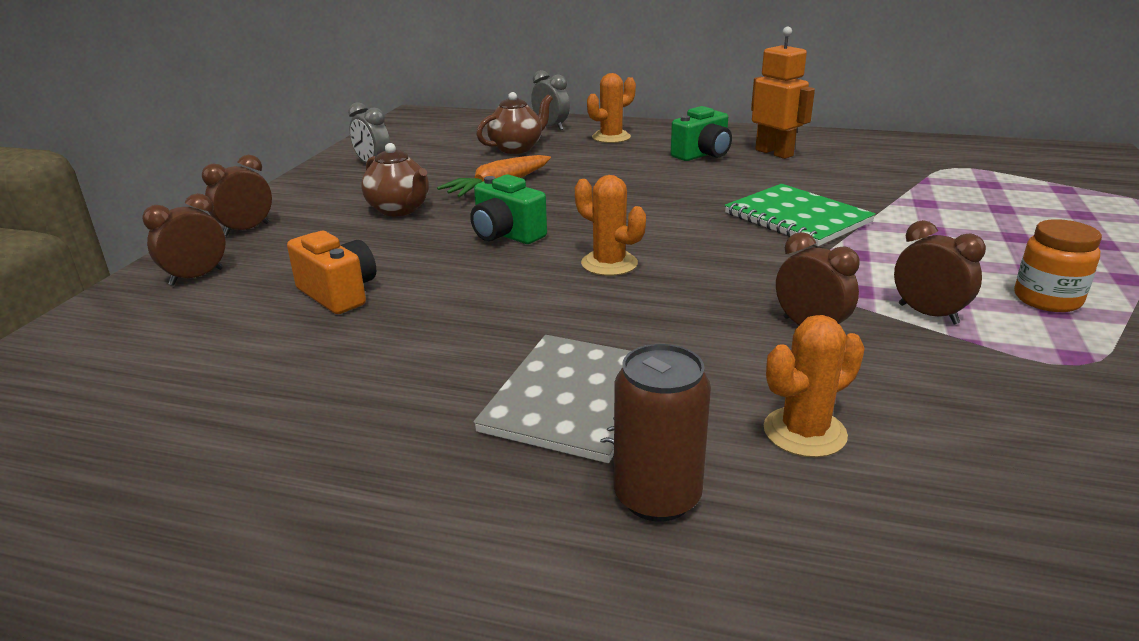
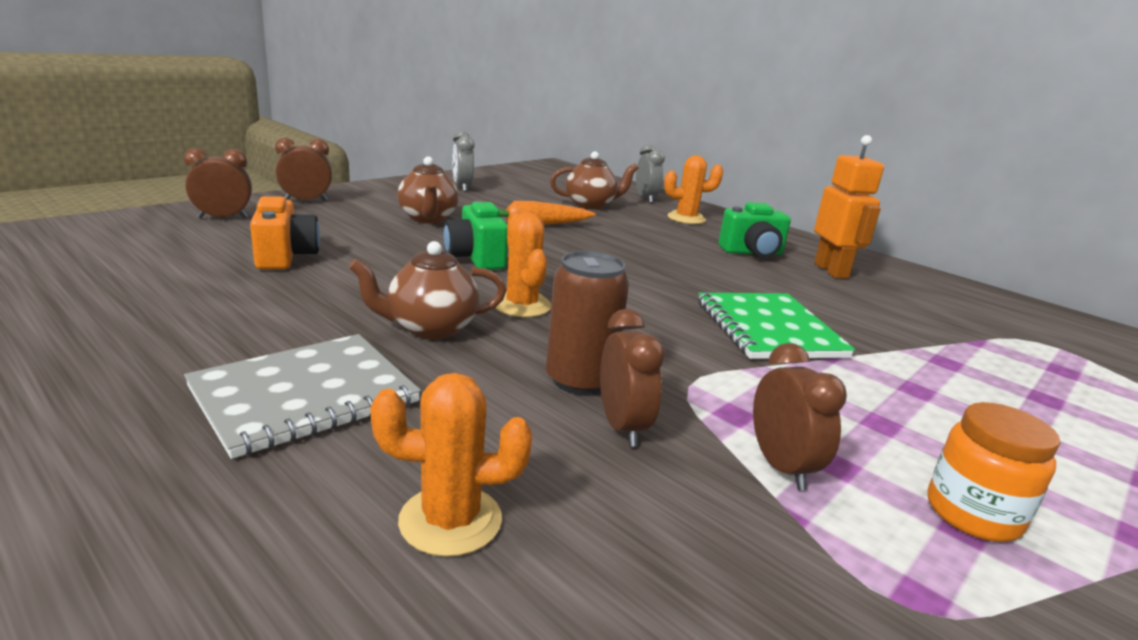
camera: 25 degrees right, 5 degrees down
(574, 310) = (430, 328): none -> brown teapot
(657, 497) = (217, 509): brown can -> brown can (579, 380)

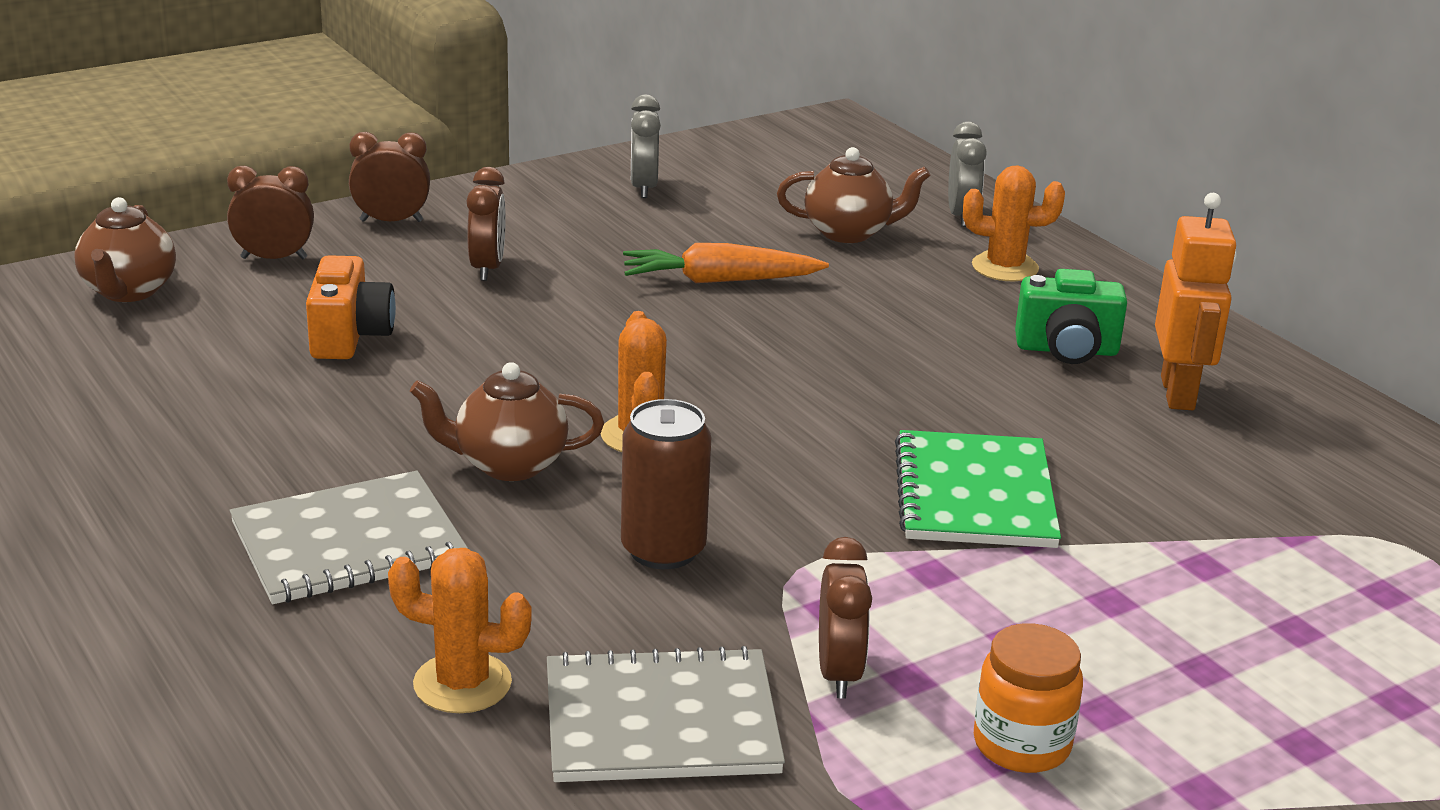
camera: 15 degrees right, 5 degrees up
(428, 219) = (564, 263): brown teapot -> brown teapot (129, 291)
(475, 258) = (608, 348): green camera -> none
(622, 427) = (683, 611): brown clock -> brown clock (487, 268)
(663, 536) = (661, 721): none -> grey notebook

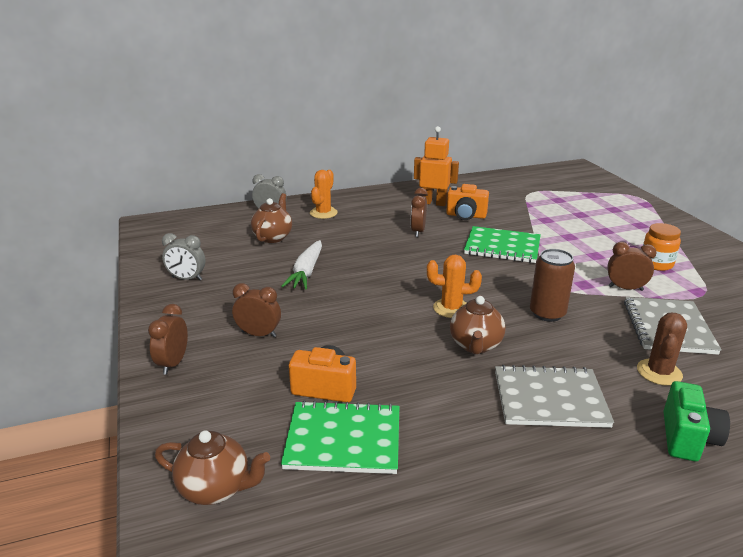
camera: 75 degrees left, 0 degrees up
(225, 363) = (343, 440): none -> green notebook
(274, 258) = (199, 414): brown clock -> brown clock (418, 231)
(348, 543) = (550, 399): grey notebook -> grey notebook turned 75 degrees counterclockwise
(462, 683) = (659, 372): orange cactus -> brown cactus
(719, 280) = (306, 272): orange carrot -> white carrot
(1067, 350) = (397, 214): green camera -> green camera (687, 438)
(1130, 441) = (466, 216): none -> orange camera

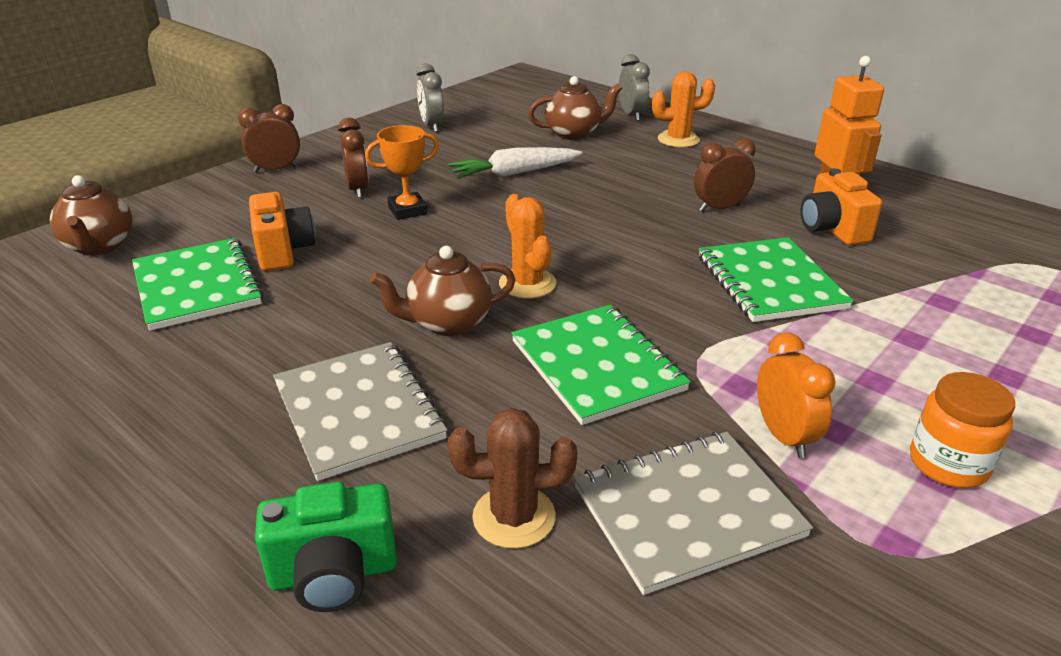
camera: 60 degrees right, 5 degrees up
(316, 323) = (407, 210): none -> orange trophy
(547, 313) = (596, 365): brown can -> green notebook
(625, 288) = (784, 436): brown clock -> orange clock

